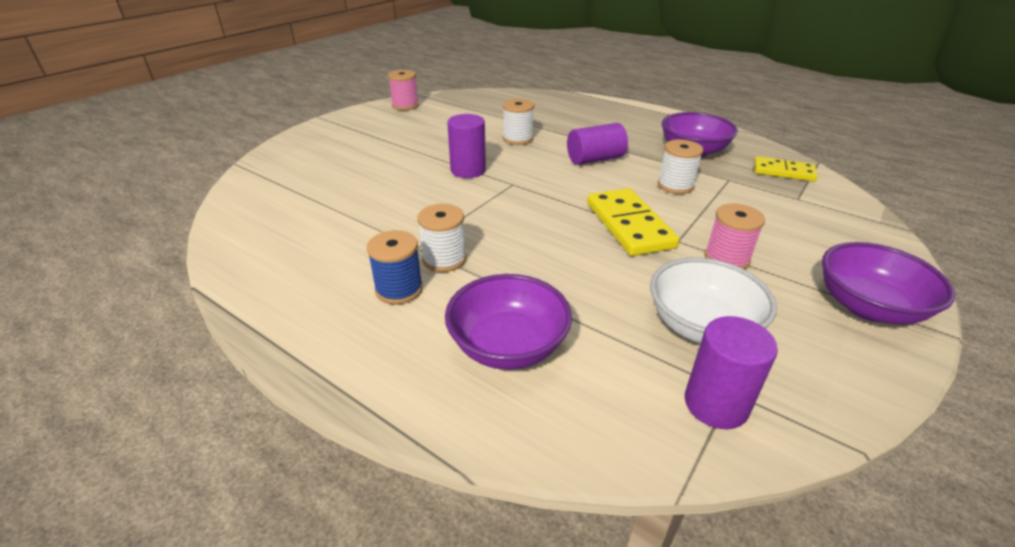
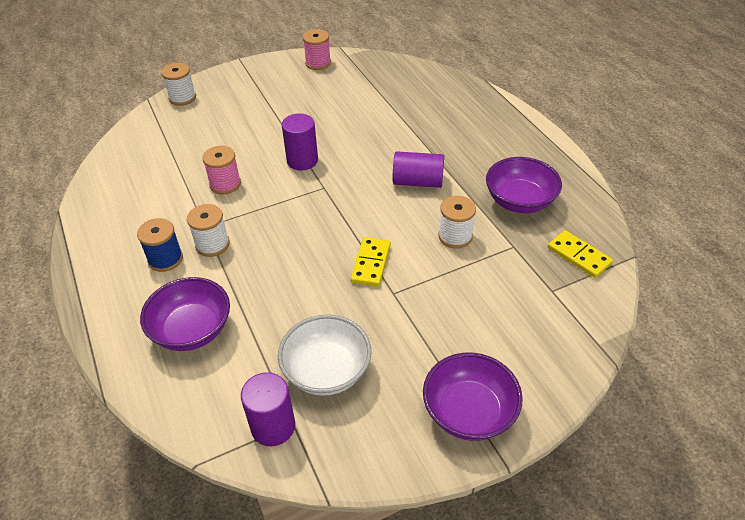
camera: 30 degrees right, 10 degrees up
(517, 139) = (375, 135): white spool -> white spool (182, 98)
(629, 225) = (371, 263): yellow domino -> yellow domino, size x0.65
(726, 259) = (411, 325): pink spool -> pink spool (225, 184)

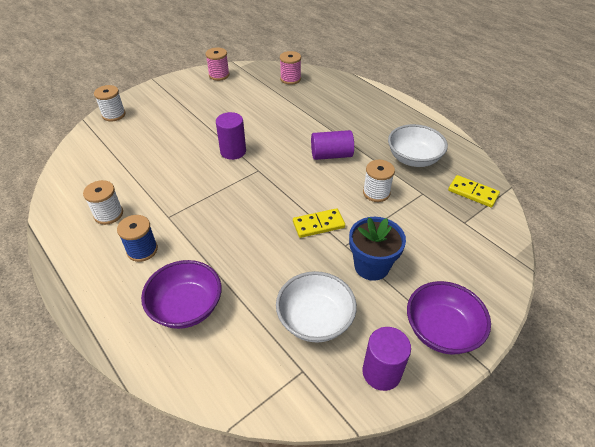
camera: 15 degrees left, 0 degrees up
(212, 244) = (180, 231): white spool -> white spool (108, 214)
(225, 184) = (174, 179): pink spool -> pink spool (290, 79)
(273, 426) = (287, 377): purple cylinder -> purple cylinder (381, 372)
(371, 263) = (318, 224): yellow domino -> yellow domino turned 75 degrees clockwise
(415, 323) = (371, 266): none -> blue flower pot
(519, 201) = (413, 159): purple bowl -> white bowl

